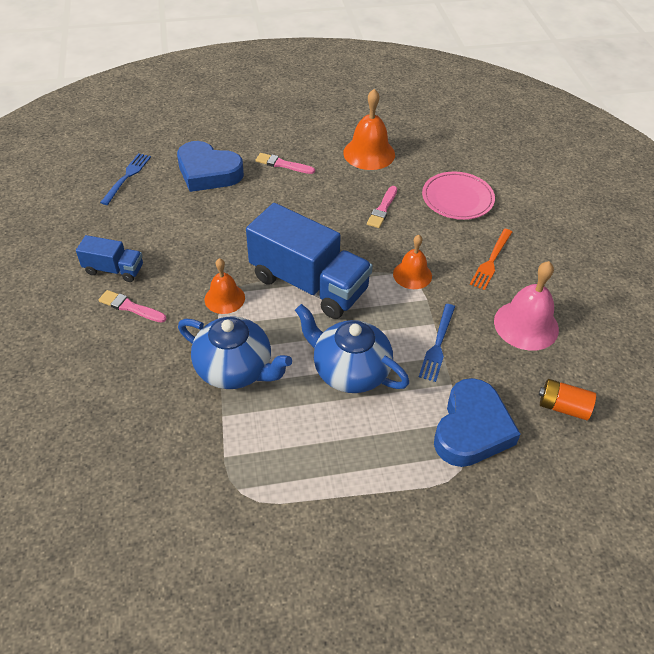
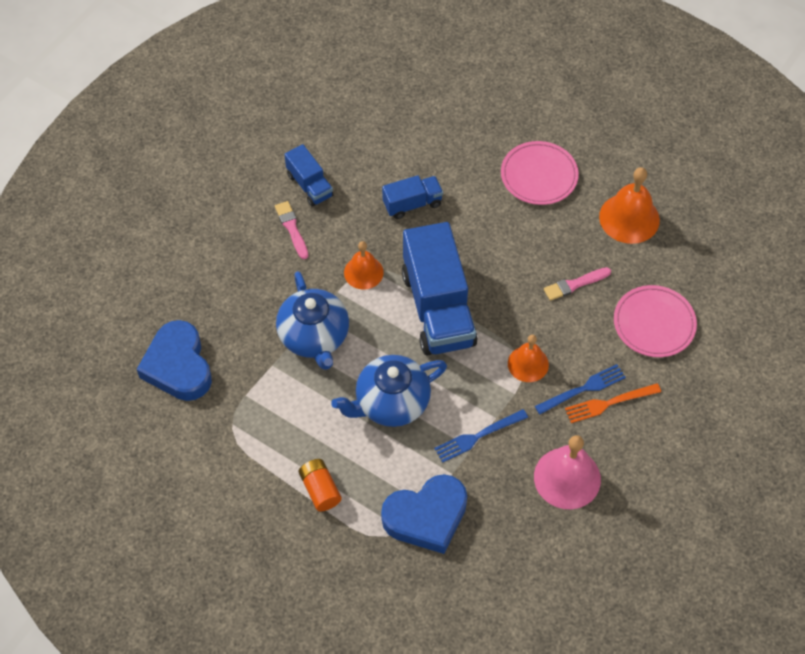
camera: 45 degrees right, 10 degrees up
(127, 176) = (399, 98): blue fork -> blue fork (584, 388)
(208, 172) = (468, 139): blue heart -> blue heart (178, 366)
(212, 232) = (412, 204): none -> blue truck
(282, 164) = (539, 175): pink brush -> pink plate
(349, 370) = (390, 403): blue teapot -> blue teapot turned 105 degrees counterclockwise
(563, 407) = (512, 559): orange battery -> orange battery (320, 490)

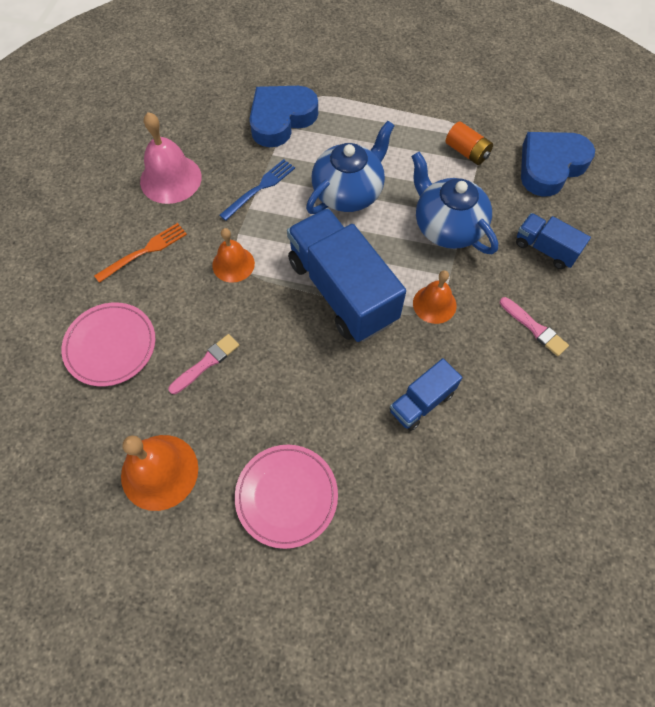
camera: 160 degrees right, 5 degrees up
(178, 366) = (550, 166): blue heart -> blue heart turned 90 degrees counterclockwise
(310, 185) = (547, 386): blue truck -> blue truck (545, 249)
(320, 490) = (375, 113): orange battery -> orange battery (467, 152)
(584, 388) = (172, 257): blue fork -> none

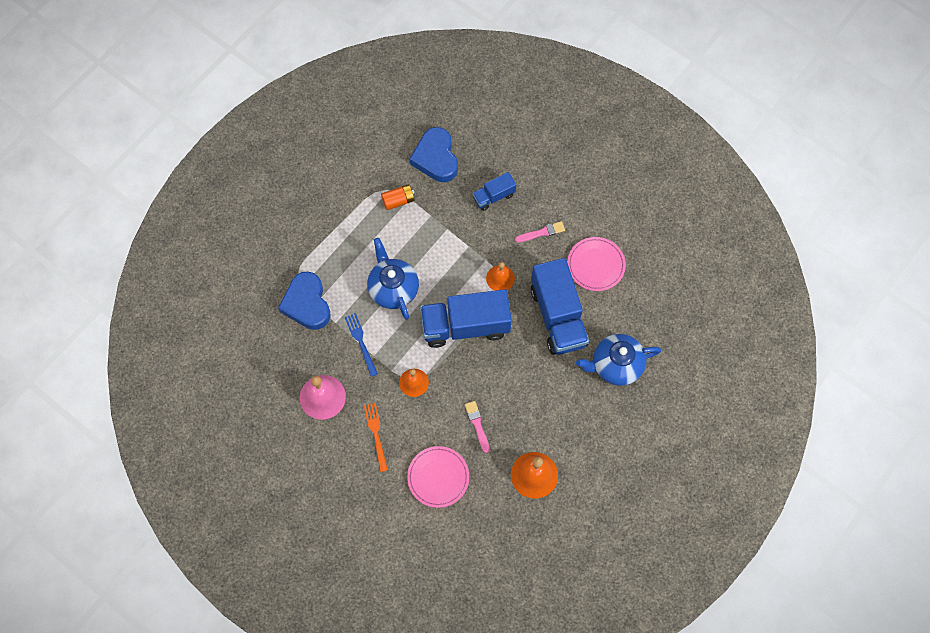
camera: 65 degrees left, 5 degrees up
(286, 496) = (579, 412): pink plate -> pink plate (596, 265)
(421, 402) = (558, 316): blue truck -> blue truck, size x2.00
(447, 226) = (450, 243): blue teapot -> blue teapot (615, 365)

